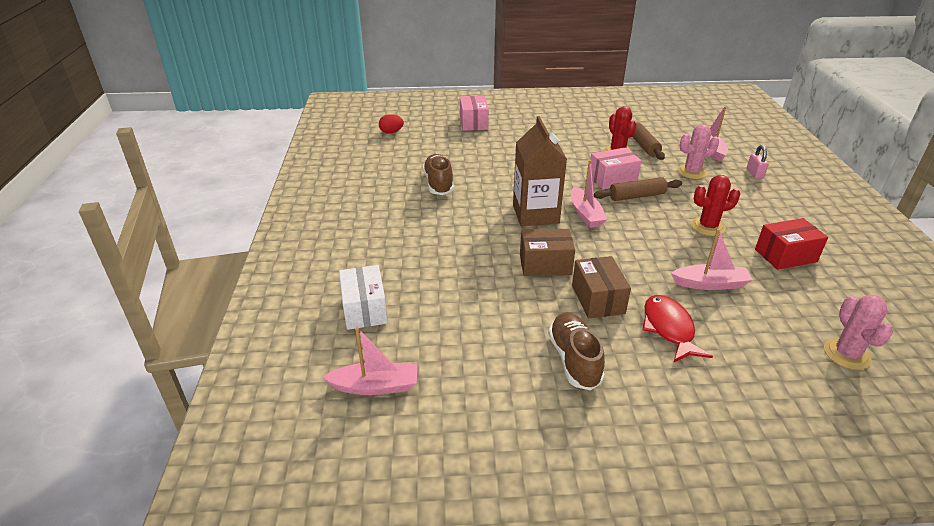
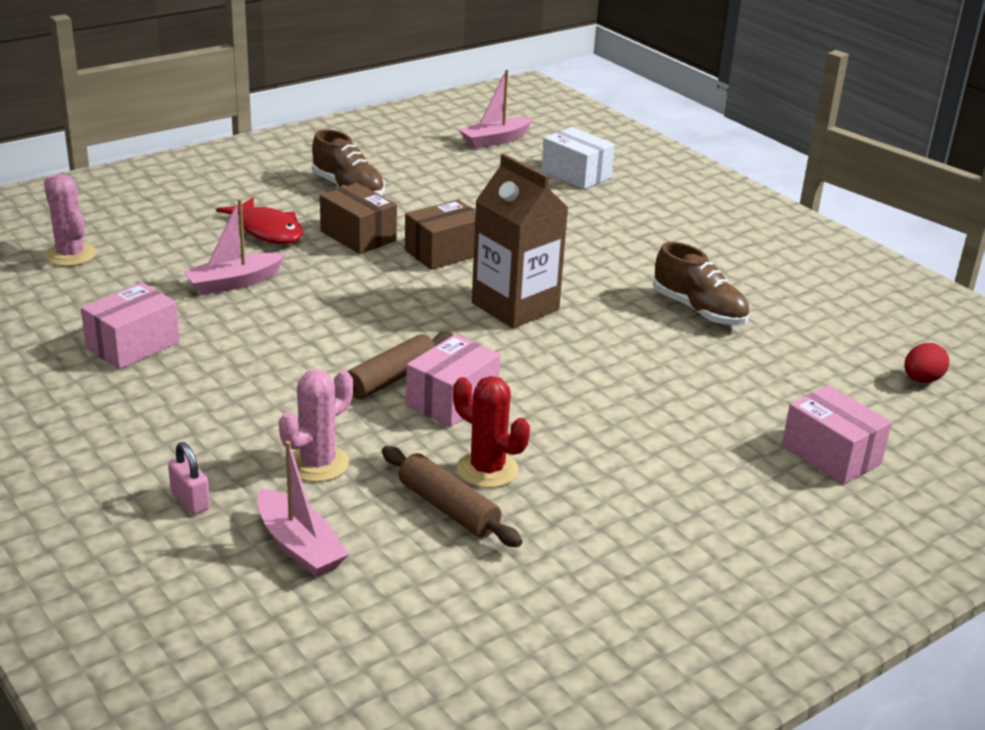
camera: 145 degrees right, 5 degrees down
(585, 214) = (447, 326): pink boat -> none
(708, 226) = (256, 358): red cactus -> none
(785, 255) = (133, 345): red box -> pink box

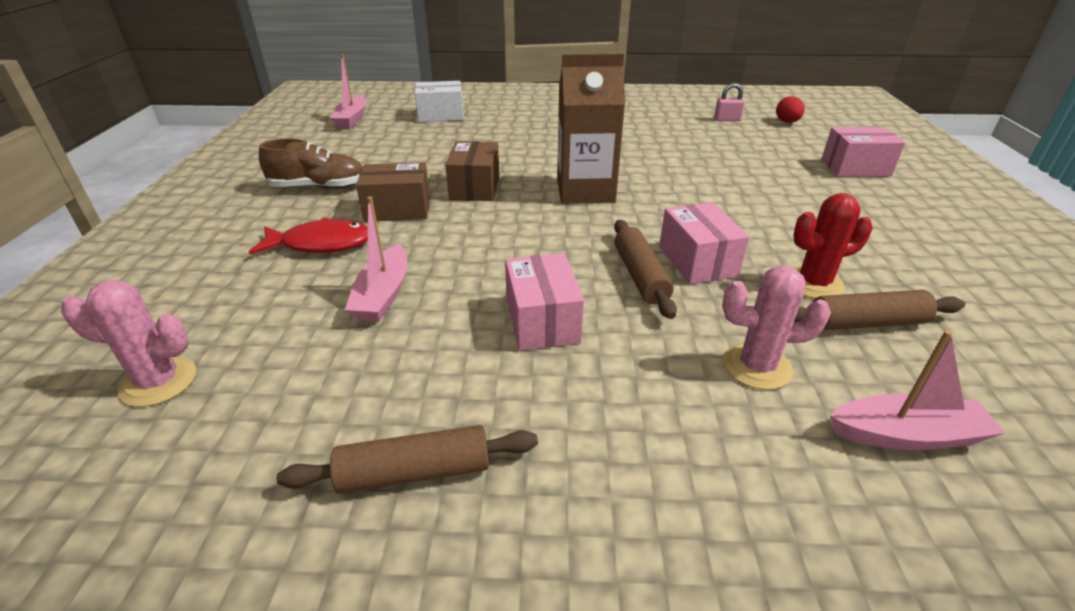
camera: 50 degrees left, 5 degrees up
(80, 366) = (414, 472): none -> brown rolling pin
(133, 345) = (418, 407): pink box -> pink box (542, 321)
(190, 500) = (785, 487): pink padlock -> pink padlock (727, 120)
(318, 464) = (757, 366): pink cactus -> pink cactus turned 75 degrees counterclockwise
(699, 310) = (656, 143): brown shoe -> none

